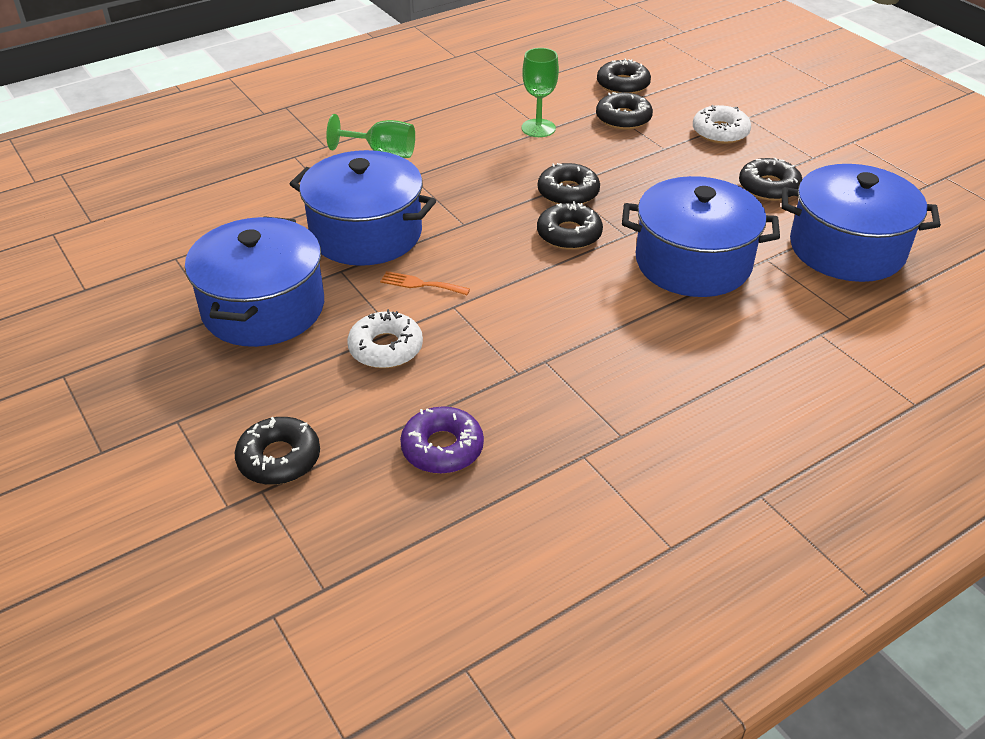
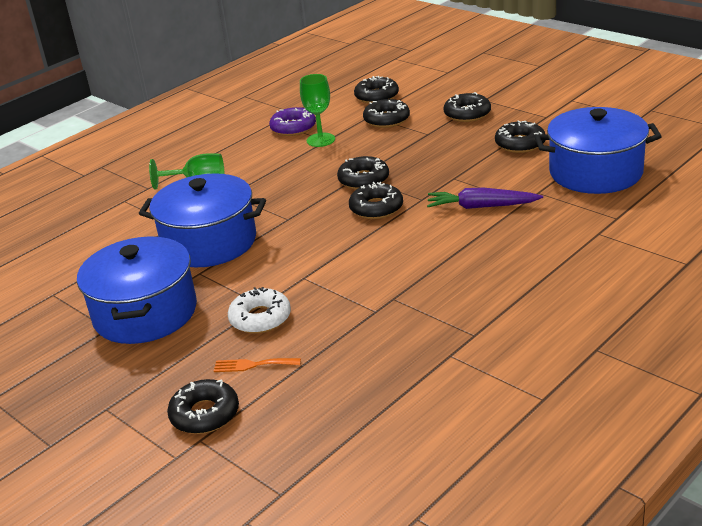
camera: 10 degrees left, 10 degrees down
(420, 284) = (270, 268): orange fork -> orange fork (252, 365)
(442, 448) = (336, 376): purple donut -> purple donut (293, 128)
(693, 262) = (482, 207): blue pot -> purple carrot
(720, 132) = (467, 114): white donut -> black donut

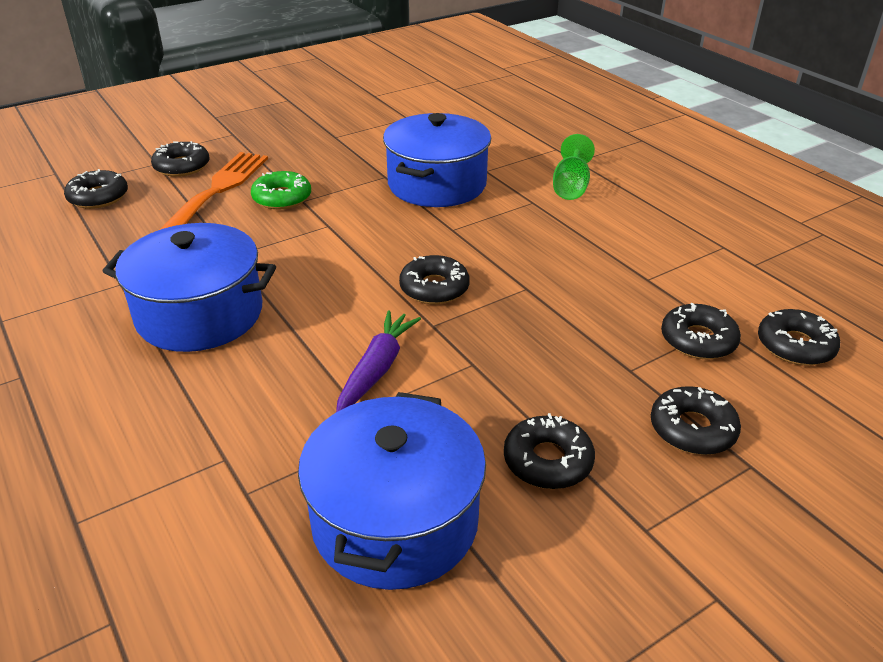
camera: 100 degrees right, 5 degrees up
(145, 313) = (342, 151): blue pot -> blue pot (199, 314)
(252, 365) = (219, 189): orange fork -> orange fork, size x2.25
(260, 318) = (282, 198): white donut -> green donut
(293, 128) = (698, 259): purple donut -> none
(320, 140) = (649, 274): green goblet -> none
(363, 179) = (514, 290): black donut -> black donut (98, 197)

